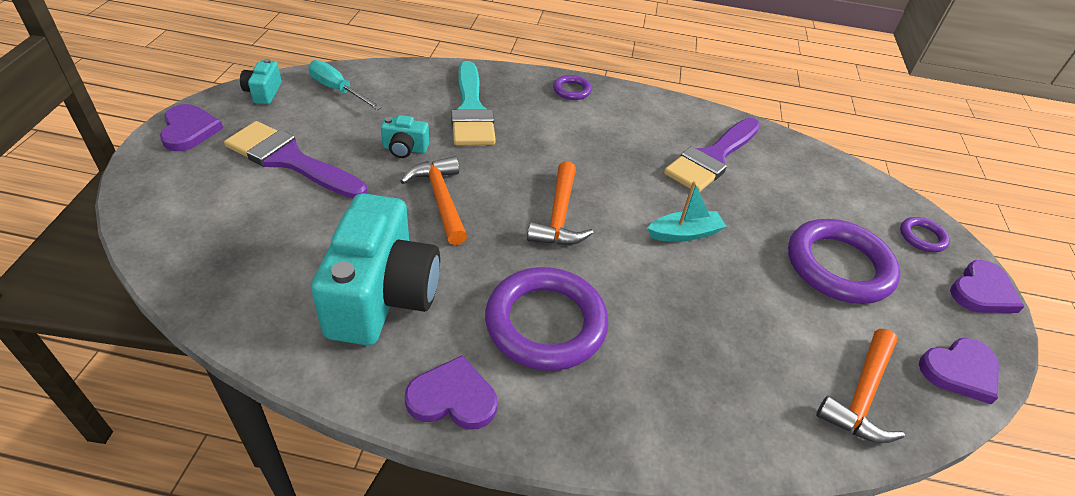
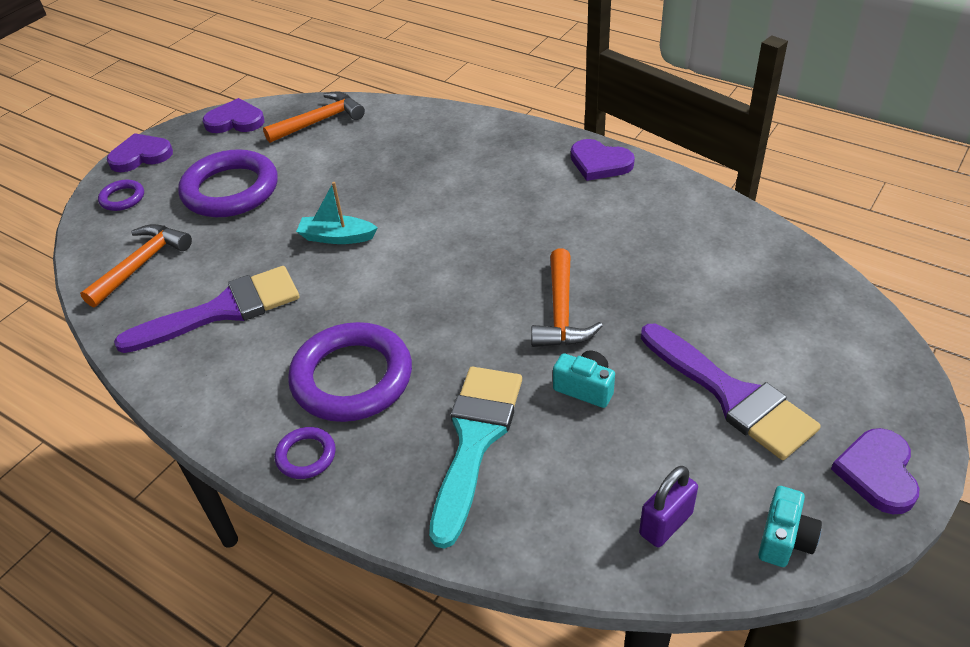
camera: 150 degrees left, 0 degrees up
(338, 90) = (665, 524): turquoise screwdriver -> purple padlock
(382, 296) = (639, 232): turquoise camera -> none
(545, 323) = (511, 192): purple ring -> purple ring (352, 378)
(559, 216) = (446, 274): orange hammer -> orange hammer (141, 264)

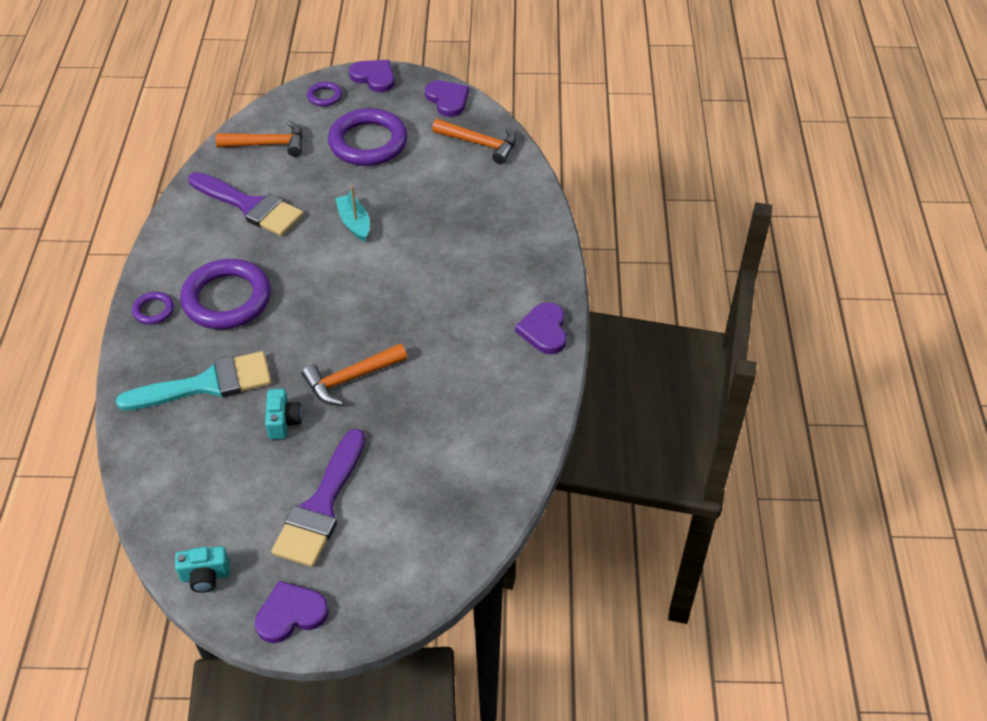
camera: 55 degrees right, 5 degrees up
(665, 524) = (187, 508): purple padlock -> none

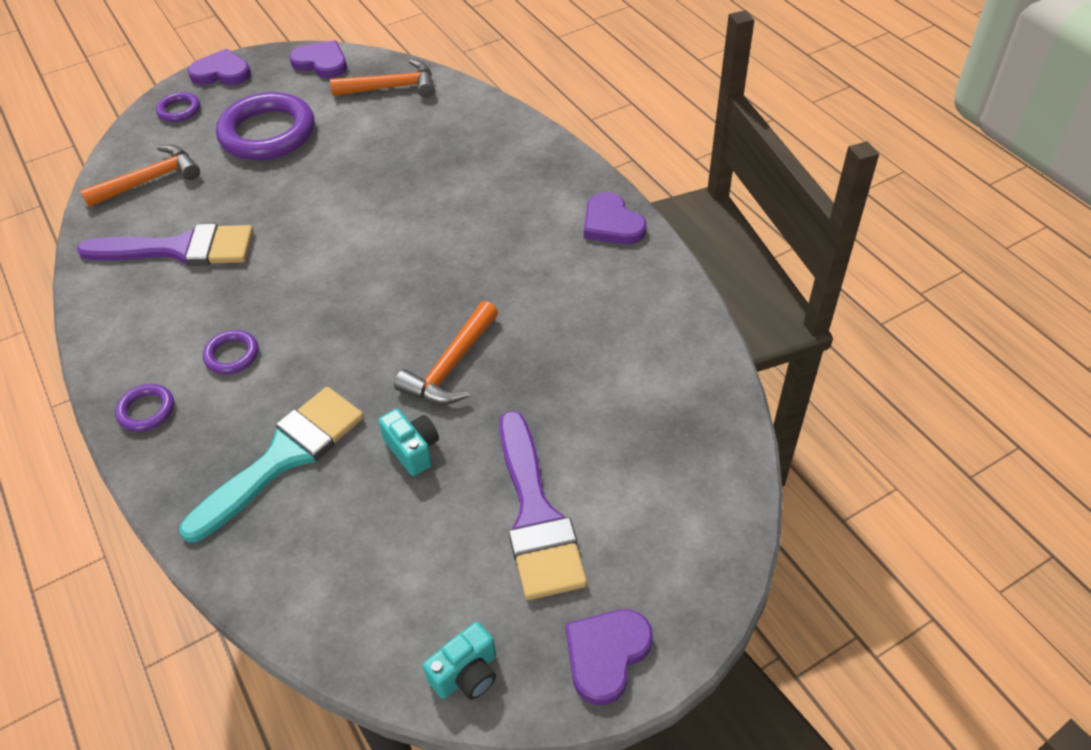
camera: 30 degrees left, 0 degrees up
(227, 299) = (232, 355): purple ring -> purple ring, size x0.46
(354, 223) = (319, 213): turquoise boat -> none

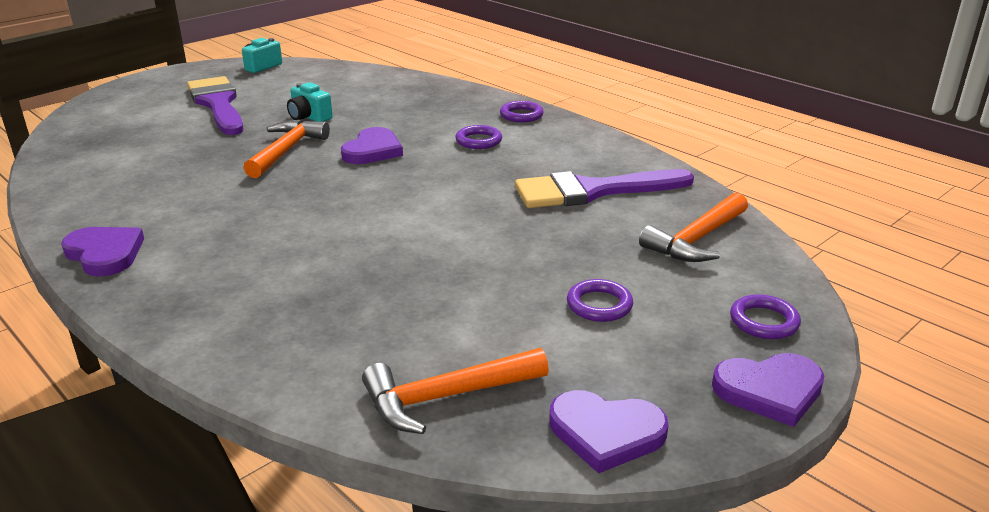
camera: 165 degrees right, 20 degrees down
(268, 133) = (599, 305): purple ring -> purple ring, size x0.46
(284, 457) = (402, 108): turquoise brush -> none
(606, 654) = (181, 75): purple heart -> purple heart (373, 150)

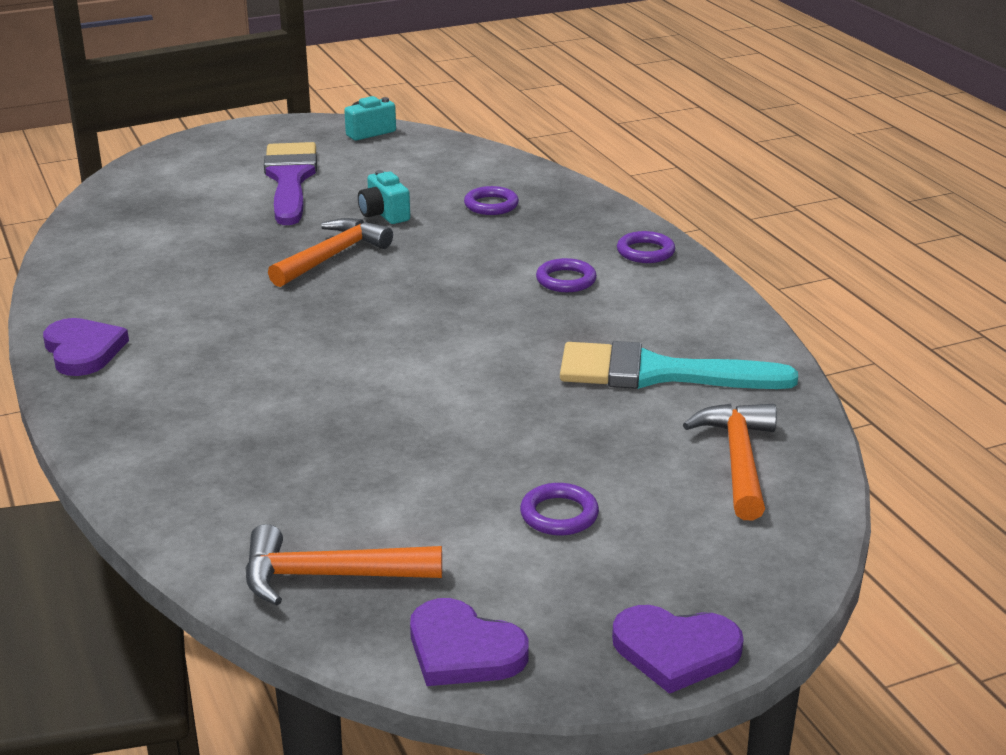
camera: 20 degrees right, 0 degrees up
(373, 150) = (431, 272): purple heart -> none
(592, 191) = (657, 373): purple brush -> turquoise brush
(696, 239) = (738, 460): orange hammer -> orange hammer turned 120 degrees clockwise
(764, 321) = (736, 575): purple ring -> purple ring (491, 205)

